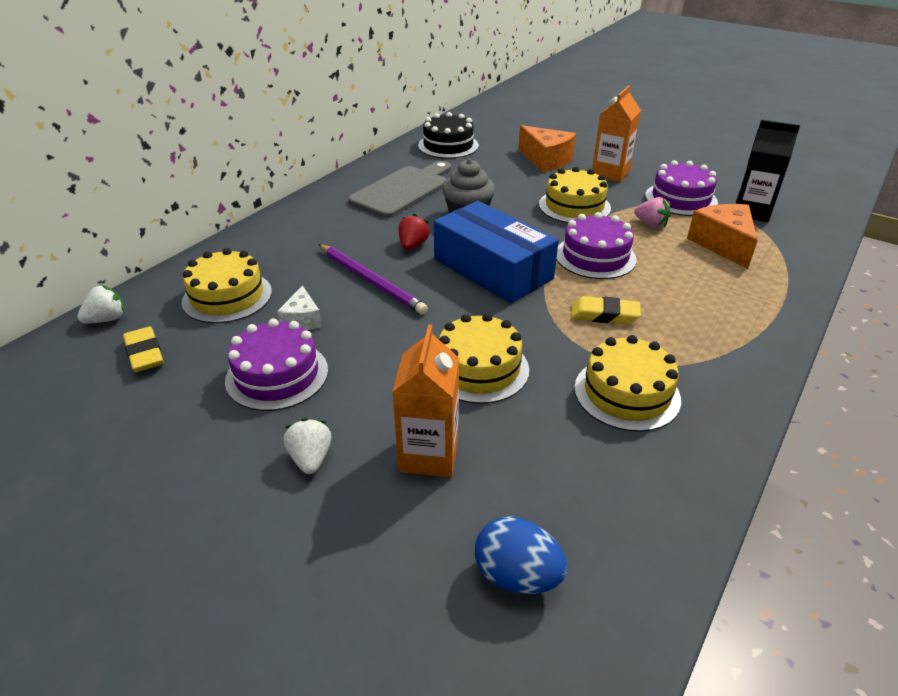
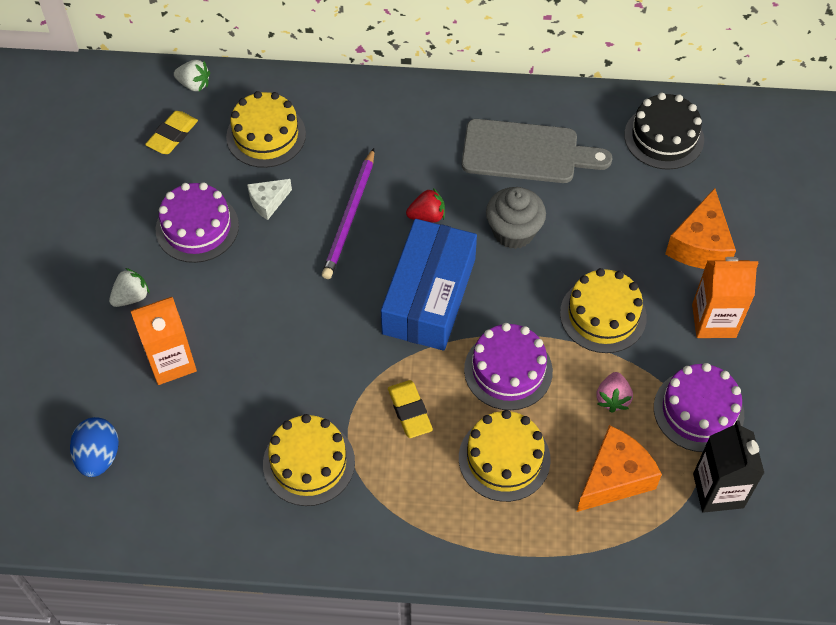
camera: 60 degrees right, 20 degrees up
(479, 368) = (279, 350): yellow cake -> yellow cake (504, 458)

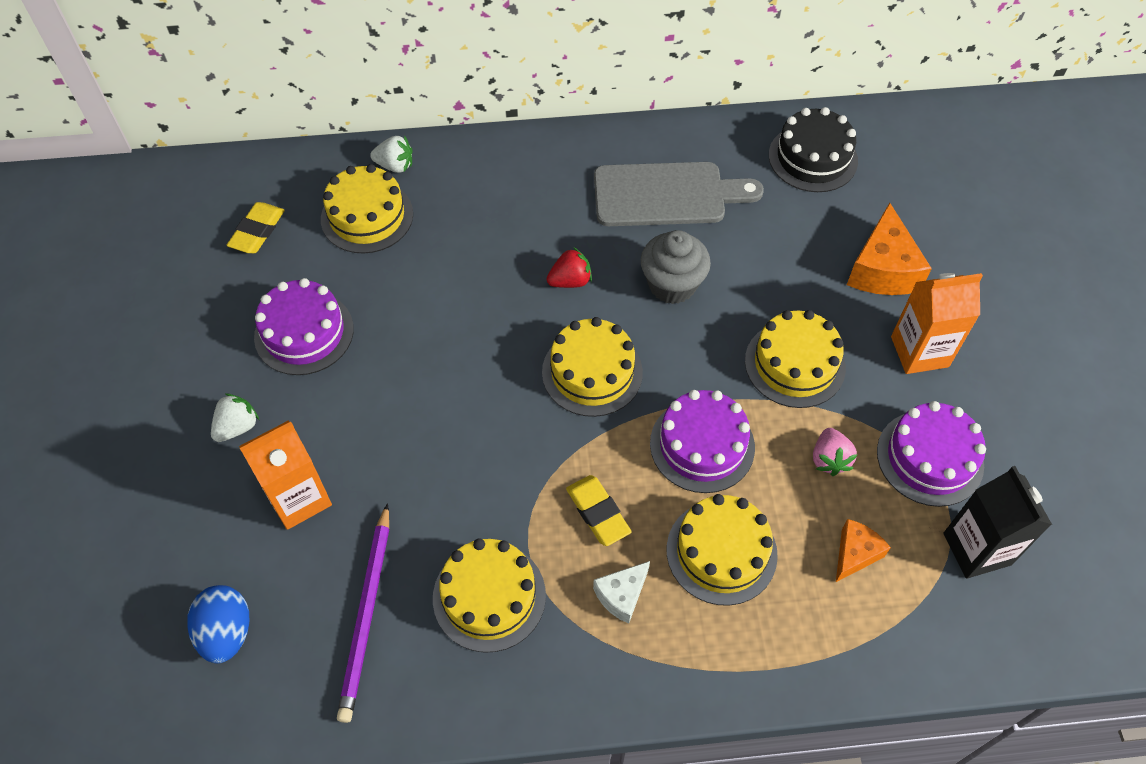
camera: 10 degrees left, 0 degrees up
(194, 84) = (273, 171): white strawberry -> white strawberry (395, 165)
(268, 202) = (383, 291): white cheese -> white cheese (621, 595)
(350, 216) = (481, 294): purple pencil -> purple pencil (367, 614)
(429, 296) = (592, 372): blue box -> yellow cake
(614, 478) = (855, 554): orange cheese -> orange cheese, size x0.58

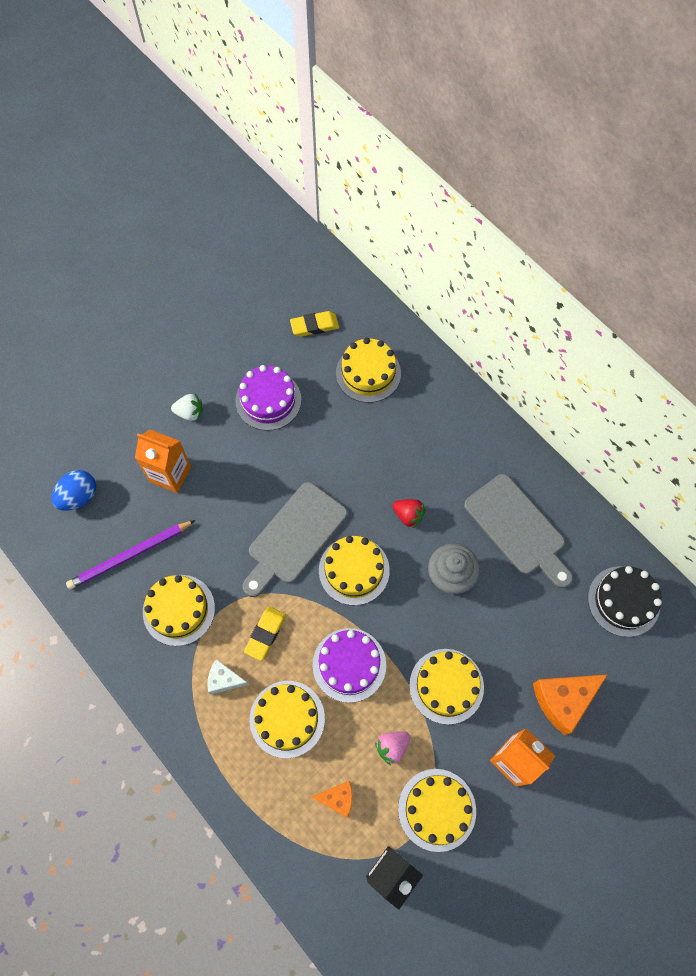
camera: 55 degrees right, 10 degrees up
(395, 165) = (416, 360): white strawberry -> none
(501, 408) = (294, 537): none -> grey cutting board
(930, 458) = (437, 809): purple cake -> yellow cake

